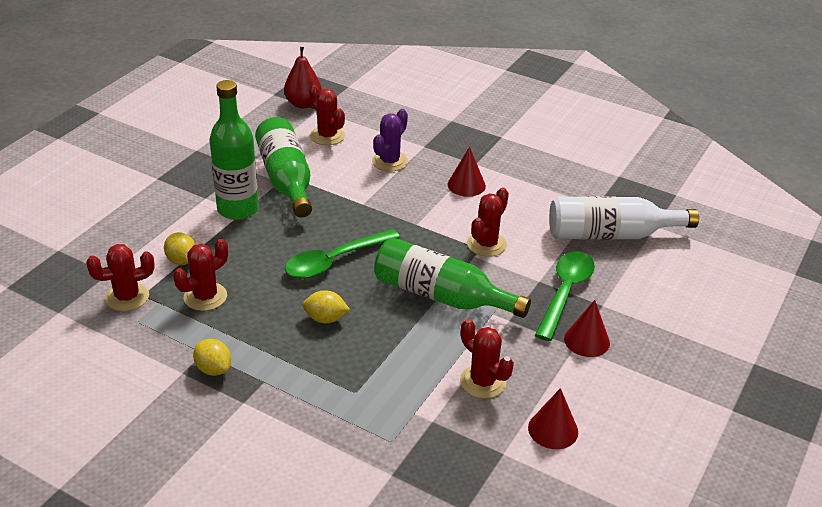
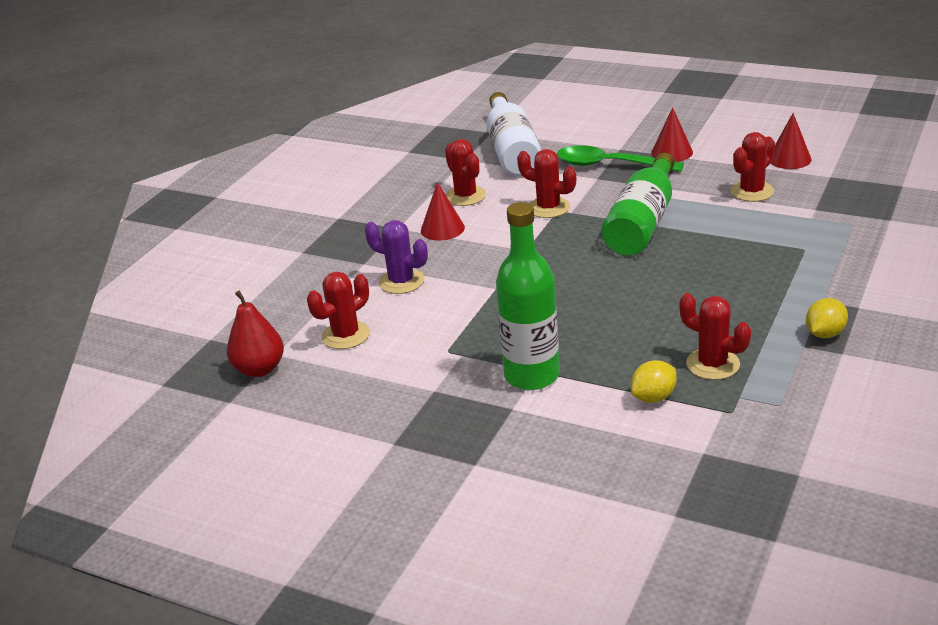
camera: 90 degrees left, 5 degrees down
(127, 297) = (742, 424): red cactus -> red cactus (465, 196)
(286, 180) = (456, 350): green bottle -> none
(325, 319) = (710, 280): yellow lemon -> none
(335, 261) = (611, 289): green spoon -> none

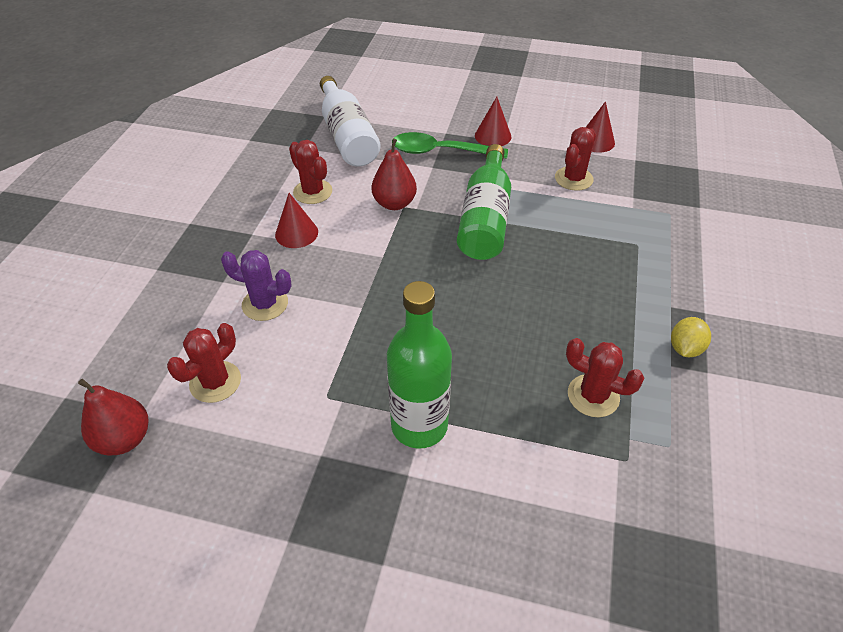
camera: 15 degrees left, 15 degrees up
(548, 208) = (394, 203): red cactus -> red pear
(653, 397) = (547, 446): yellow lemon -> none

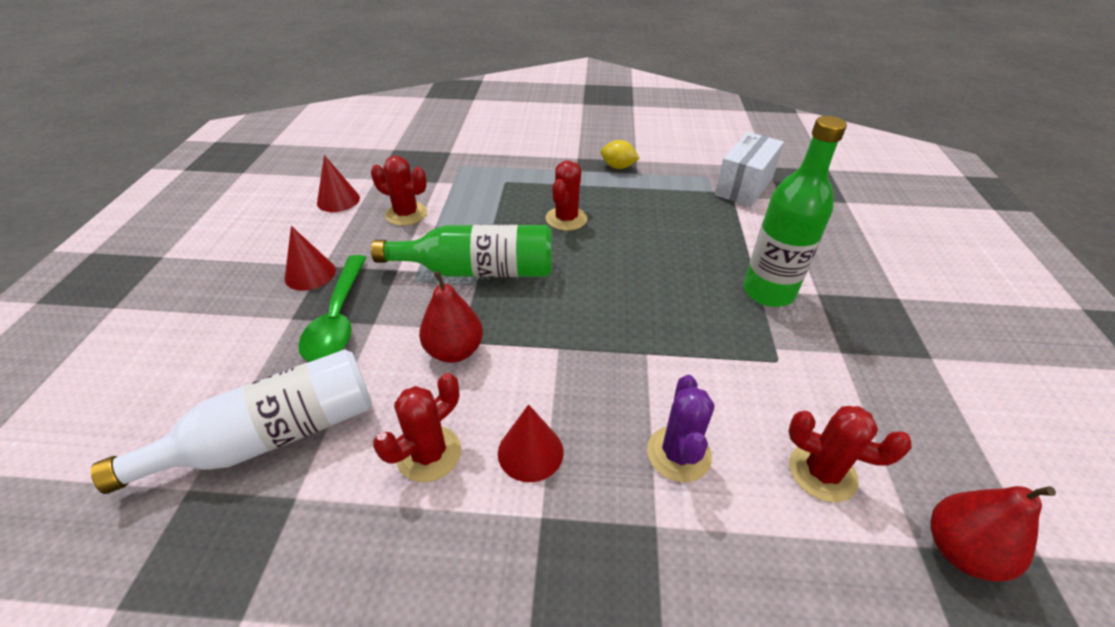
camera: 100 degrees left, 5 degrees down
(593, 396) = (684, 205): red cactus -> red cactus (566, 219)
(646, 484) = (744, 186): none -> white box

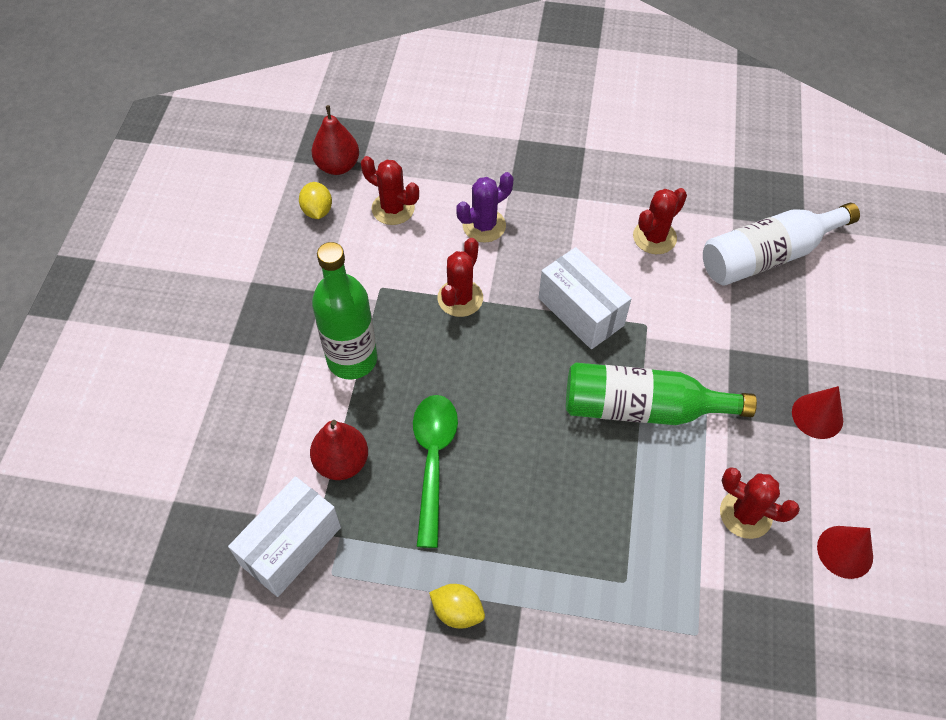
camera: 175 degrees left, 15 degrees up
(338, 318) = (763, 356): green spoon -> green spoon (433, 461)
(454, 351) = (650, 315): red pear -> red pear (342, 462)
(530, 452) = (585, 234): red cone -> none
(536, 349) = (581, 312): none -> white box
(566, 219) = (544, 490): red cactus -> red cactus (460, 298)
(678, 454) = (484, 225): purple cactus -> purple cactus turned 45 degrees clockwise
(928, 459) = (317, 211): none -> yellow lemon

